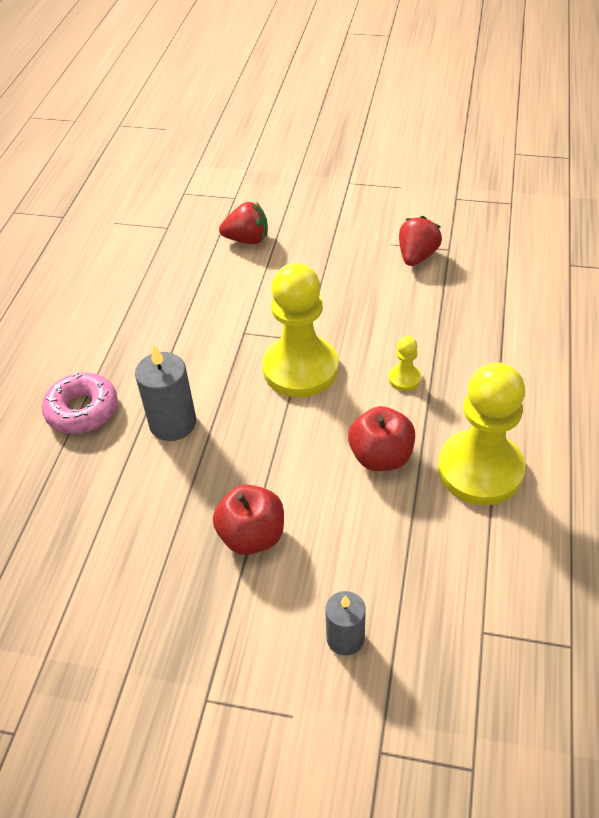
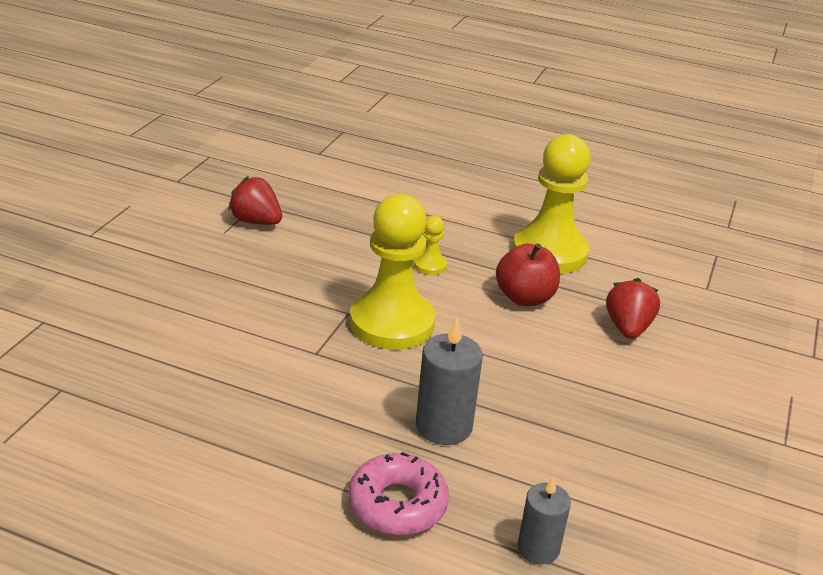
camera: 85 degrees left, 15 degrees down
(247, 240) = (143, 324): red strawberry -> red strawberry (628, 328)
(252, 536) = (608, 390): red apple -> none
(345, 638) = (717, 354): grey candle -> grey candle (538, 548)

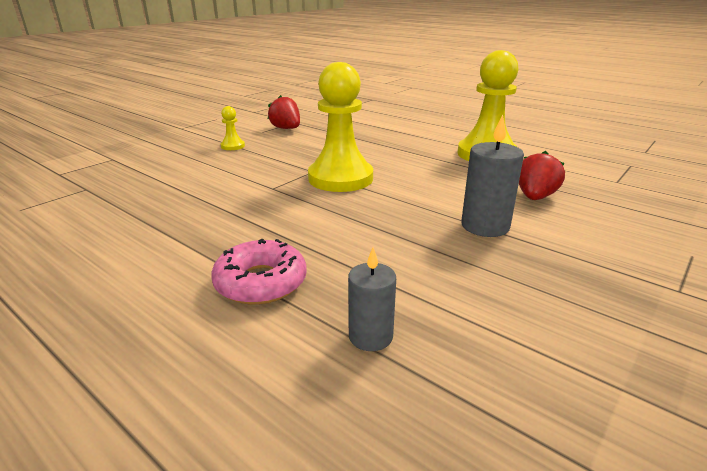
camera: 20 degrees right, 5 degrees down
(430, 265) = (390, 154): yellow pawn -> yellow pawn (233, 146)
(444, 426) = (339, 237): grey candle -> grey candle (485, 226)
(524, 298) = (453, 174): red apple -> none

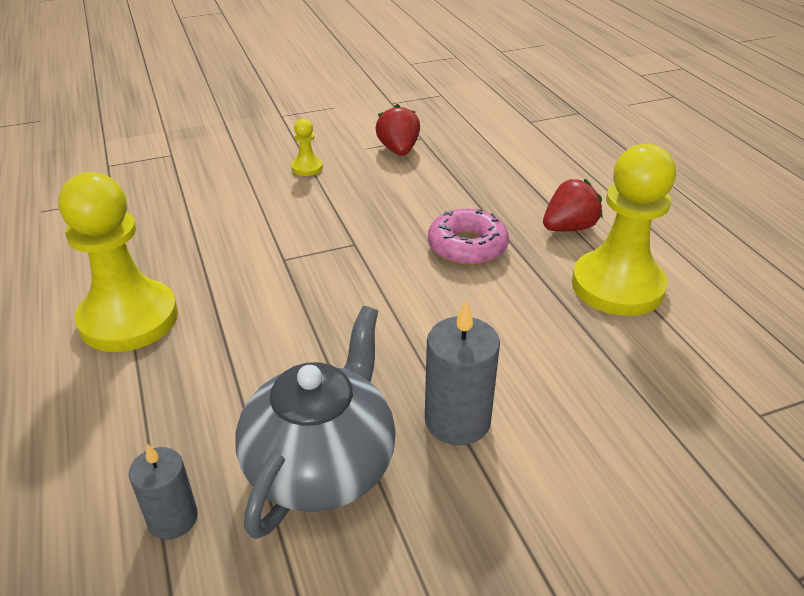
camera: 30 degrees right, 10 degrees up
(261, 282) = (146, 400): pink donut -> pink donut (467, 246)
(340, 178) = (373, 268): yellow pawn -> yellow pawn (129, 319)
(435, 271) = (322, 465): none -> grey teapot
(535, 197) = (587, 396): red strawberry -> red strawberry (569, 228)

